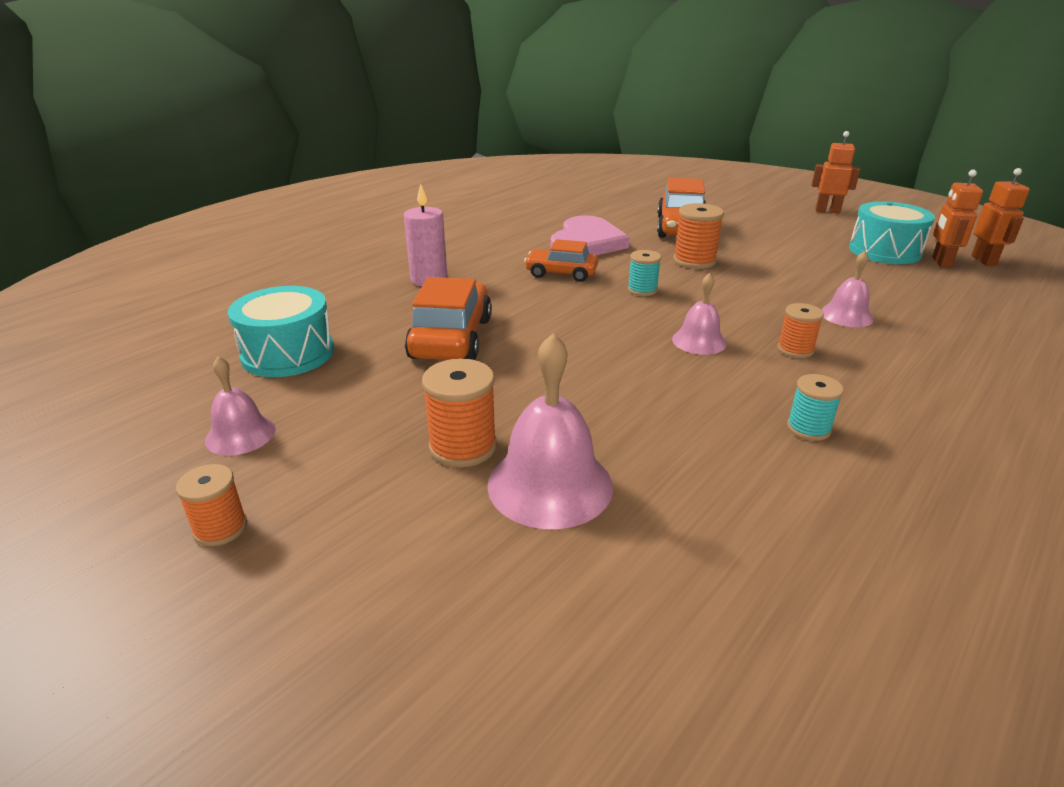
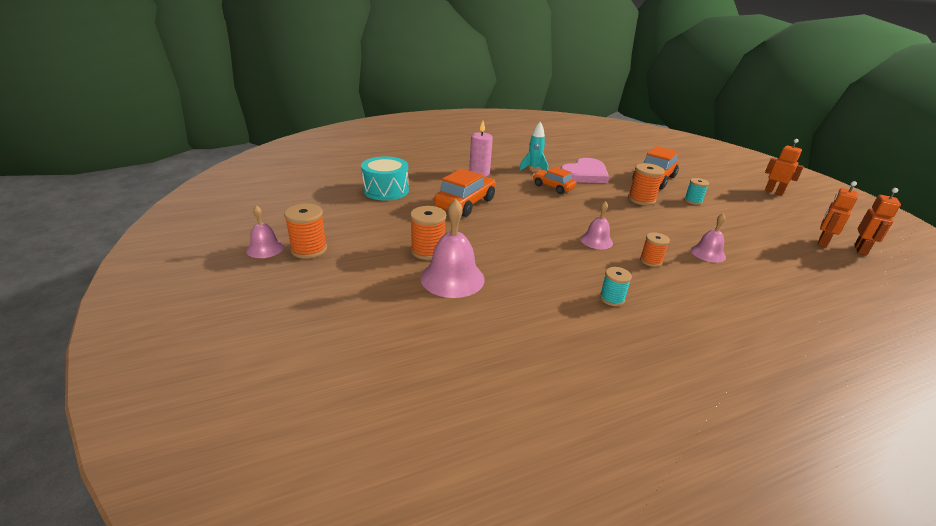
camera: 25 degrees right, 0 degrees up
(220, 528) = (309, 249): orange spool -> orange spool, size x1.55
(240, 434) = (341, 218): pink bell -> pink bell (265, 248)
(507, 252) = (533, 169): none -> turquoise rocket
(642, 290) = (591, 207): turquoise spool -> turquoise spool (693, 201)
(884, 251) = (786, 225): turquoise drum -> none

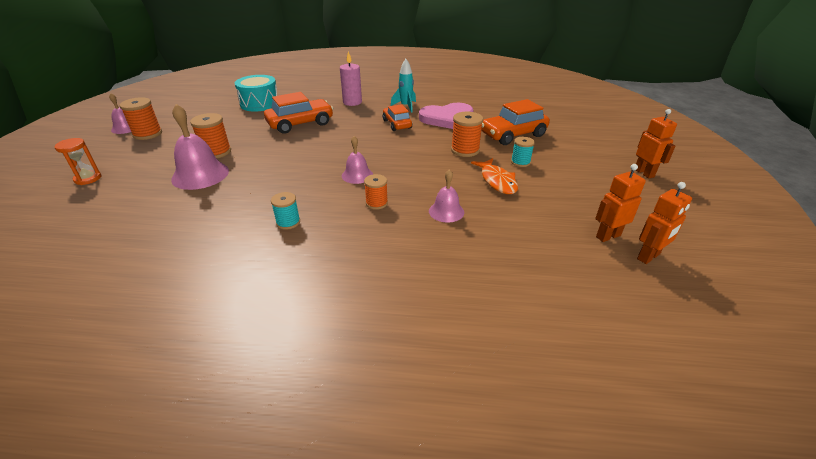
camera: 30 degrees right, 5 degrees up
(325, 318) = (88, 179): none -> orange hourglass
(701, 220) = (497, 181): none -> orange fish

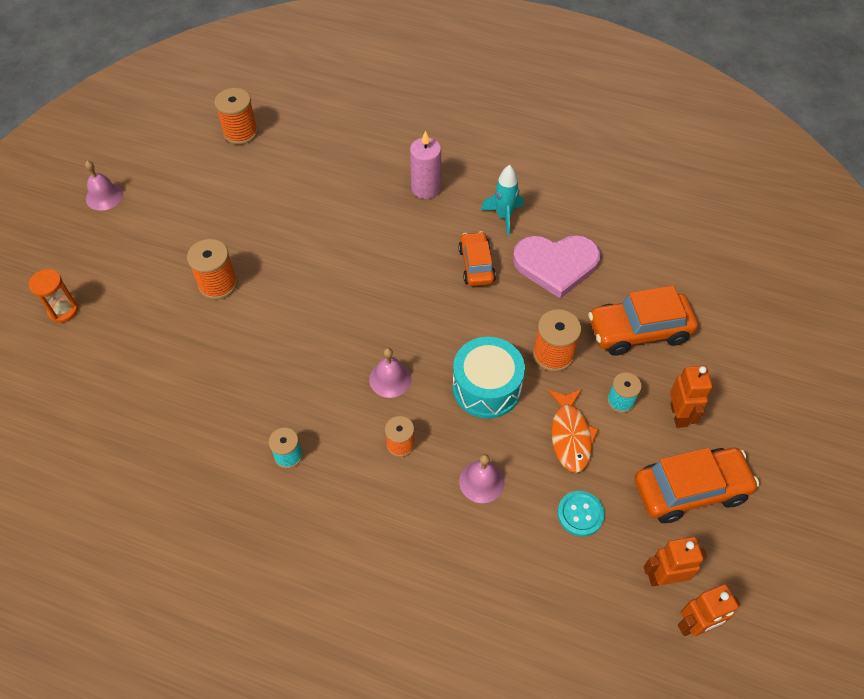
camera: 15 degrees right, 20 degrees up
(147, 134) = (132, 219): orange spool -> orange spool (240, 132)
(200, 175) = (195, 333): pink bell -> none
(260, 104) = (289, 165): turquoise drum -> turquoise drum (486, 387)
(300, 124) = (338, 235): orange car -> orange car (690, 490)
(527, 215) = (580, 514): none -> turquoise button
(644, 173) = (786, 466): orange robot -> orange robot (678, 415)

